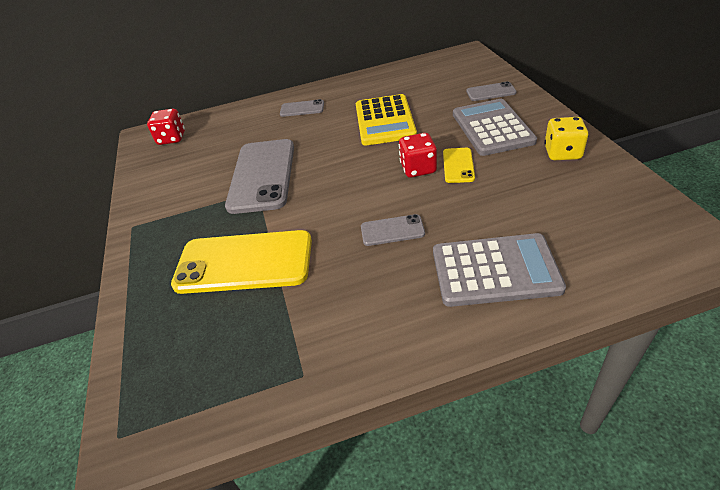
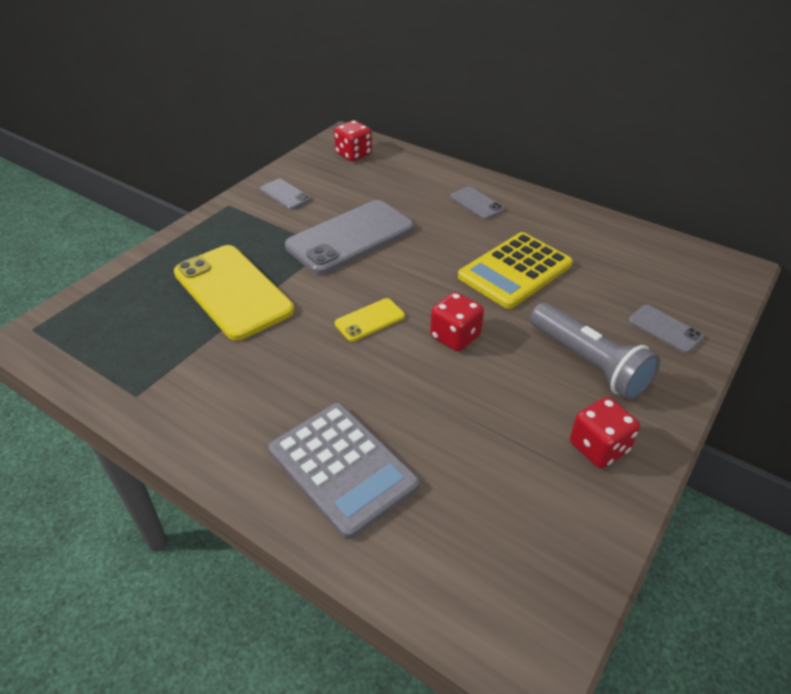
camera: 45 degrees right, 0 degrees up
(392, 230) = (343, 364): grey phone -> grey phone (285, 195)
(458, 165) = (489, 365): yellow phone -> yellow phone (370, 320)
(492, 128) = (588, 363): grey calculator -> grey flashlight
(562, 153) = (598, 447): yellow dice -> red dice

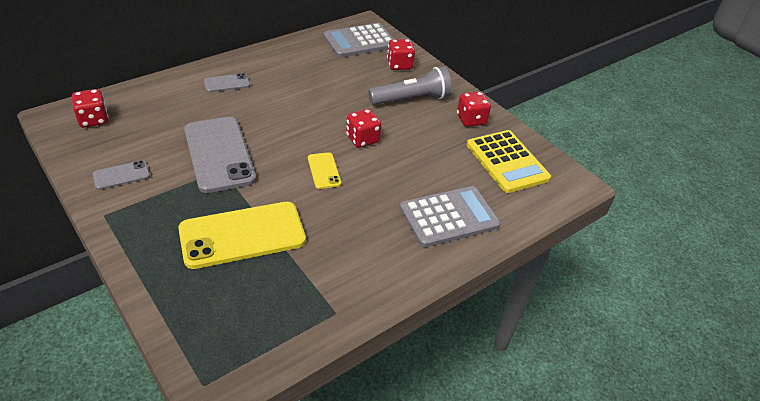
camera: 75 degrees left, 0 degrees up
(515, 271) = (315, 94): yellow calculator -> yellow calculator (507, 162)
(664, 329) = (399, 65): grey phone -> red dice
(680, 275) = (359, 41): none -> grey calculator

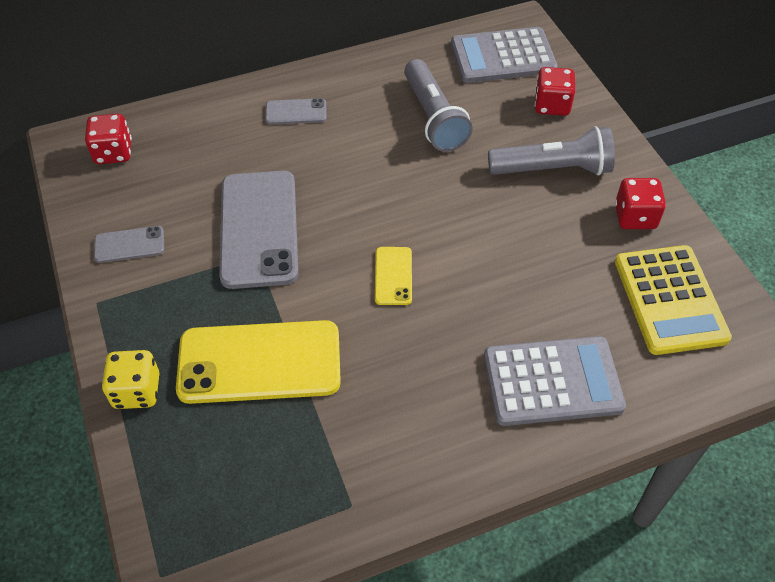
camera: 20 degrees right, 10 degrees up
(152, 267) = (137, 391): none -> yellow dice
(324, 78) = (433, 117): none -> grey flashlight
(362, 139) = (461, 230): red dice -> none

